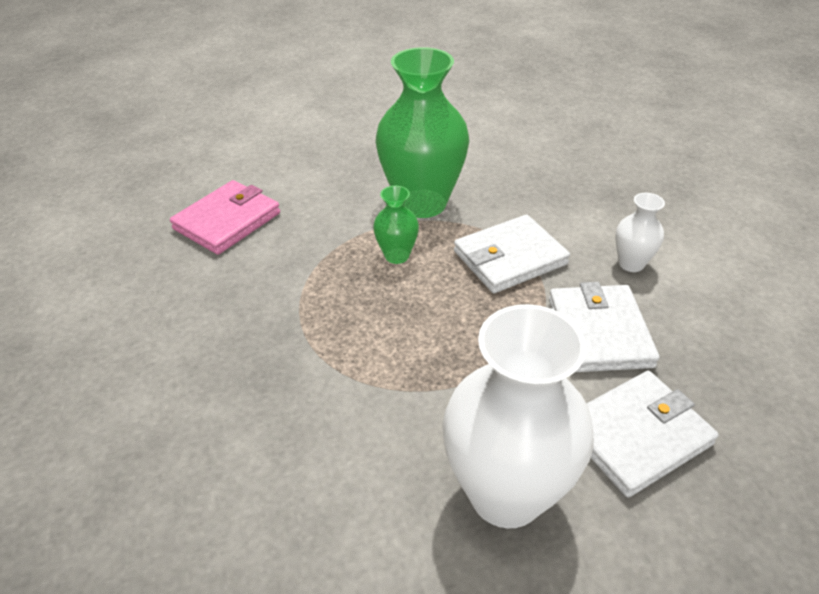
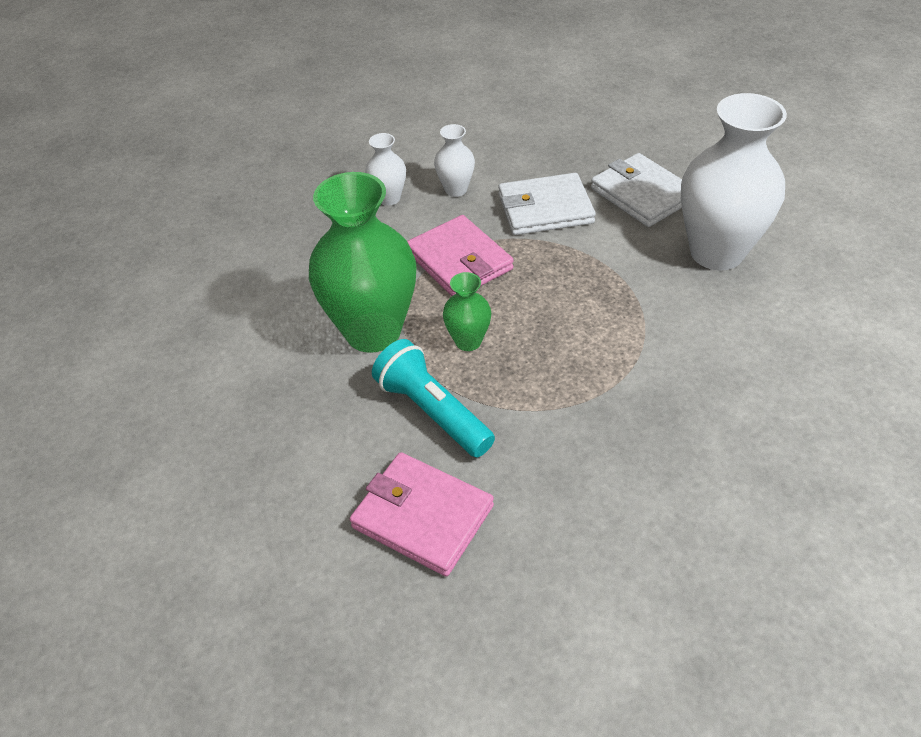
camera: 95 degrees left, 5 degrees up
(322, 231) = (433, 412): none -> turquoise flashlight
(510, 258) = (459, 261): white wallet -> pink wallet
(612, 217) = (389, 198): none -> white vase

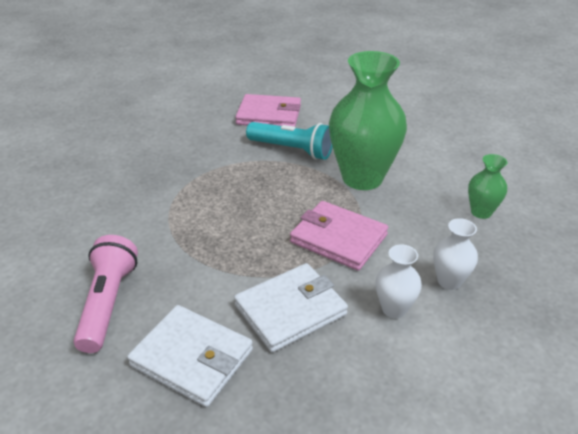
camera: 155 degrees right, 10 degrees down
(468, 341) = (294, 187): green vase -> green vase (481, 212)
(716, 252) = (108, 303): white vase -> pink flashlight

